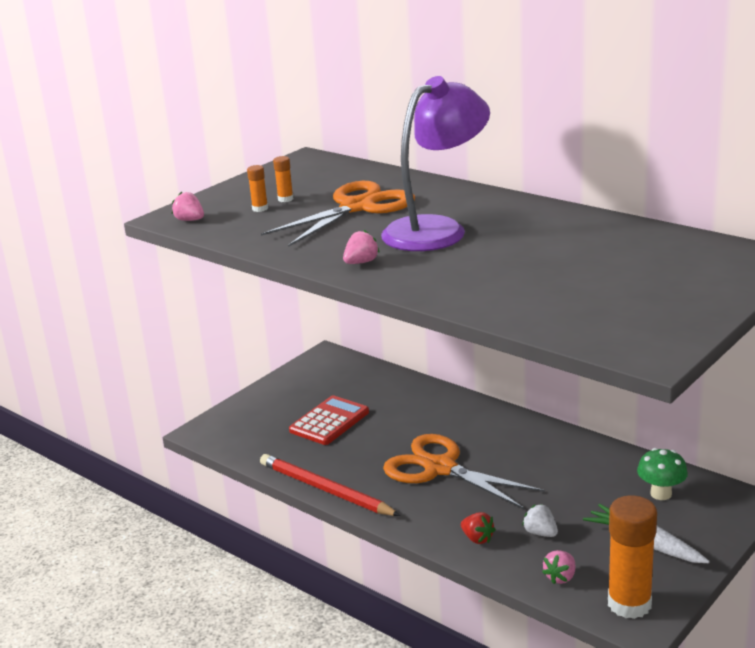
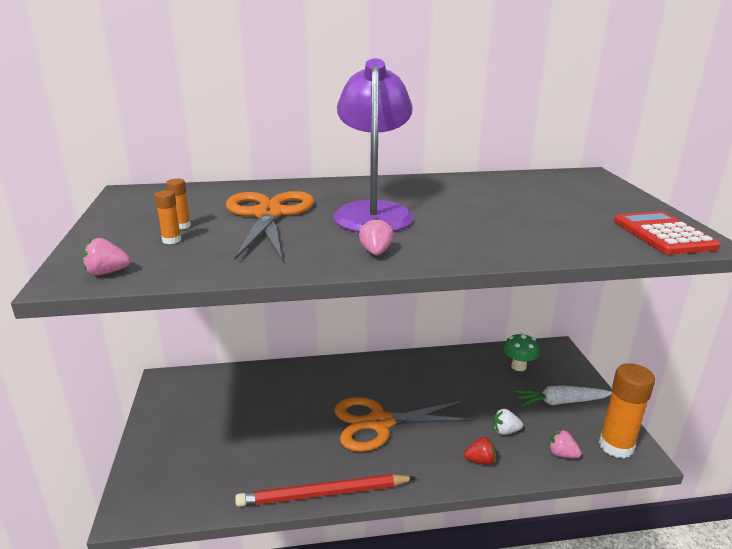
camera: 50 degrees left, 0 degrees up
(329, 421) = (244, 433): red calculator -> red calculator (663, 234)
(560, 577) = (562, 454): pink strawberry -> pink strawberry turned 135 degrees clockwise

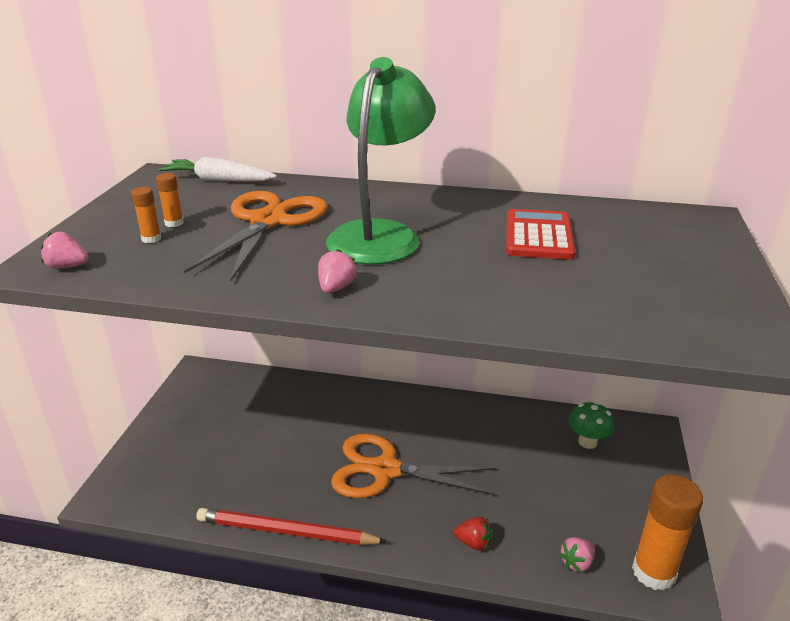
camera: 20 degrees right, 5 degrees up
(373, 212) = (380, 234): purple lamp -> green lamp
(505, 431) = (523, 516): white strawberry -> none
(560, 402) = (614, 499): white carrot -> white carrot (218, 180)
(562, 454) = (576, 562): pink strawberry -> pink strawberry turned 90 degrees counterclockwise
(663, 234) = (716, 324): red calculator -> red calculator (538, 236)

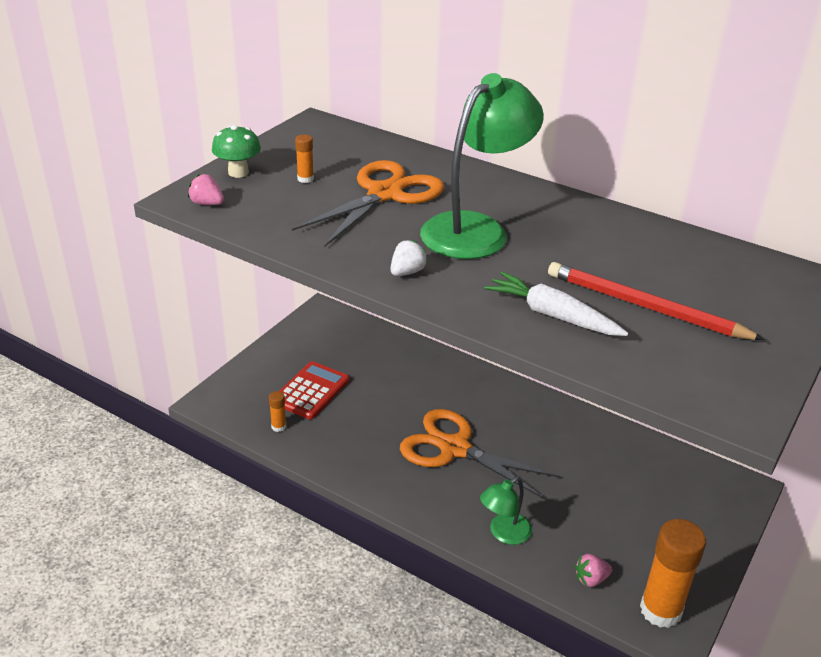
camera: 20 degrees right, 5 degrees up
(151, 239) = (281, 191): orange glue stick -> orange glue stick (278, 426)
(218, 180) = (363, 140): white carrot -> white carrot (552, 315)
(286, 532) = (345, 474): red pencil -> red pencil (645, 307)
(336, 288) = (407, 272): pink strawberry -> white strawberry
(473, 543) = (504, 533): red strawberry -> green lamp
(538, 236) = (622, 262): red calculator -> red calculator (311, 391)
(587, 442) = (668, 479): green mushroom -> green mushroom (238, 172)

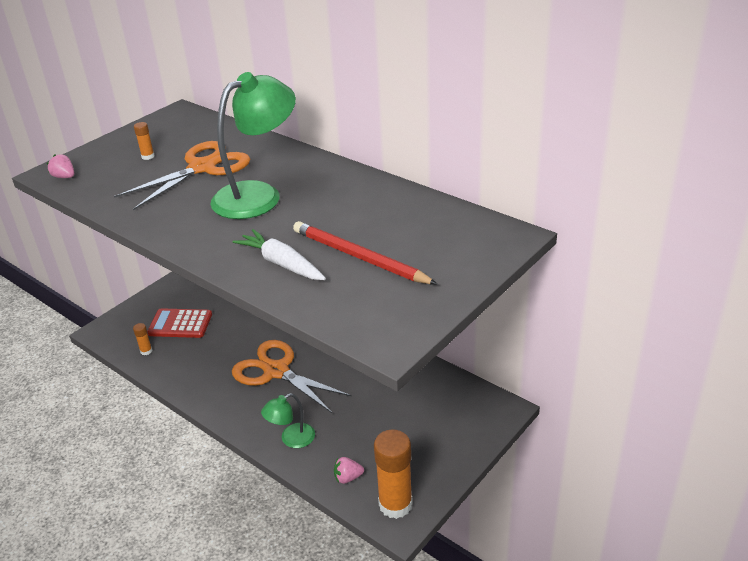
camera: 10 degrees right, 0 degrees up
(238, 172) = (100, 152): green mushroom -> none
(311, 391) = (180, 324): red calculator -> red calculator turned 120 degrees counterclockwise
(407, 272) = (187, 229): white strawberry -> none

